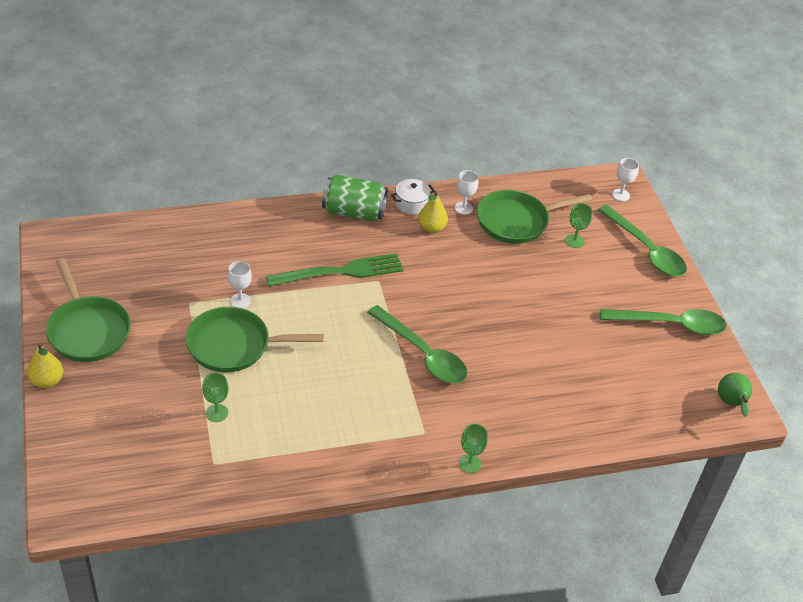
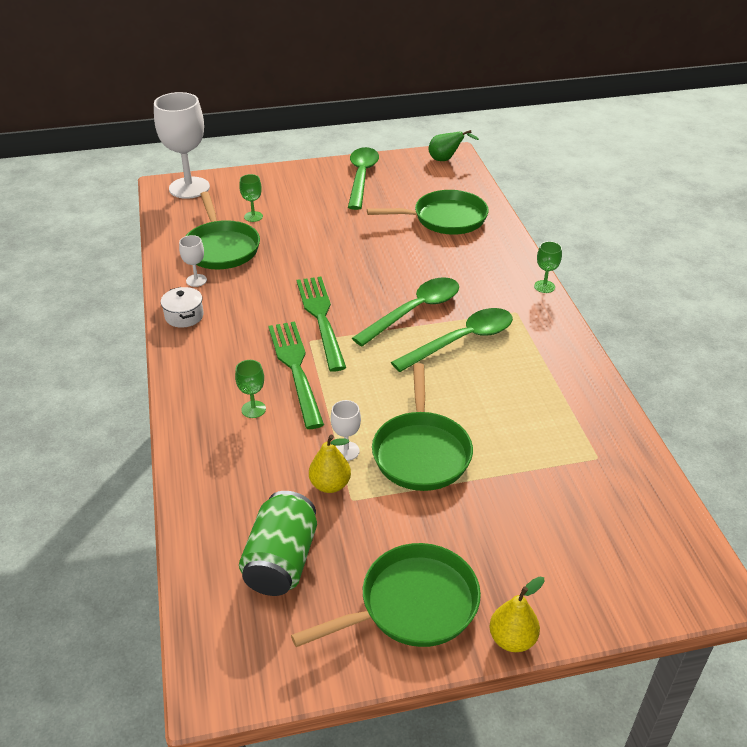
camera: 85 degrees left, 5 degrees down
(217, 413) = (527, 460): green goblet -> green goblet (253, 409)
(354, 212) = (193, 360): green can -> green can (281, 561)
(410, 288) = (321, 318): none -> green fork
(431, 228) = (227, 302): yellow pear -> yellow pear (330, 485)
(594, 391) = (444, 219): none -> green pan
(620, 195) = (189, 188): white goblet -> white goblet, size x2.25
(646, 250) = (267, 181): green spoon -> green spoon (462, 340)

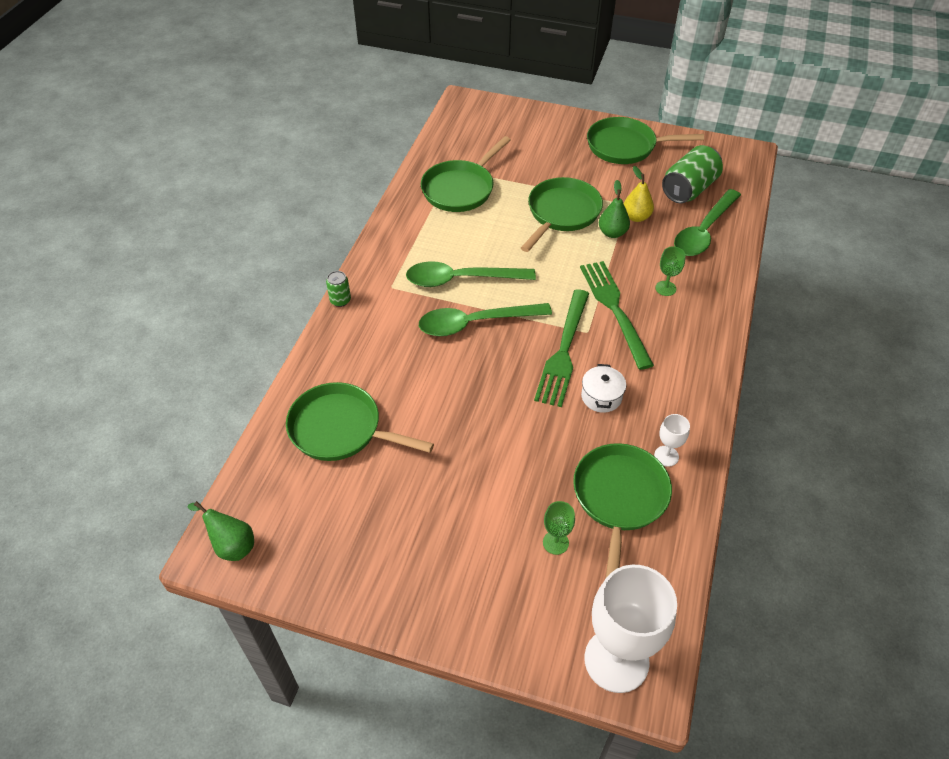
camera: 150 degrees left, 10 degrees up
(184, 316) = (694, 409): white pot -> white pot (601, 397)
(295, 369) = (614, 309): green fork -> green fork turned 150 degrees clockwise
(346, 451) = (612, 233): white goblet -> green pear
(361, 177) = (369, 561): green spoon -> green spoon (703, 231)
(512, 639) = (584, 118): yellow pear -> none
(544, 286) = (340, 300): green goblet -> green can
(561, 435) = (461, 189): none -> green pan

